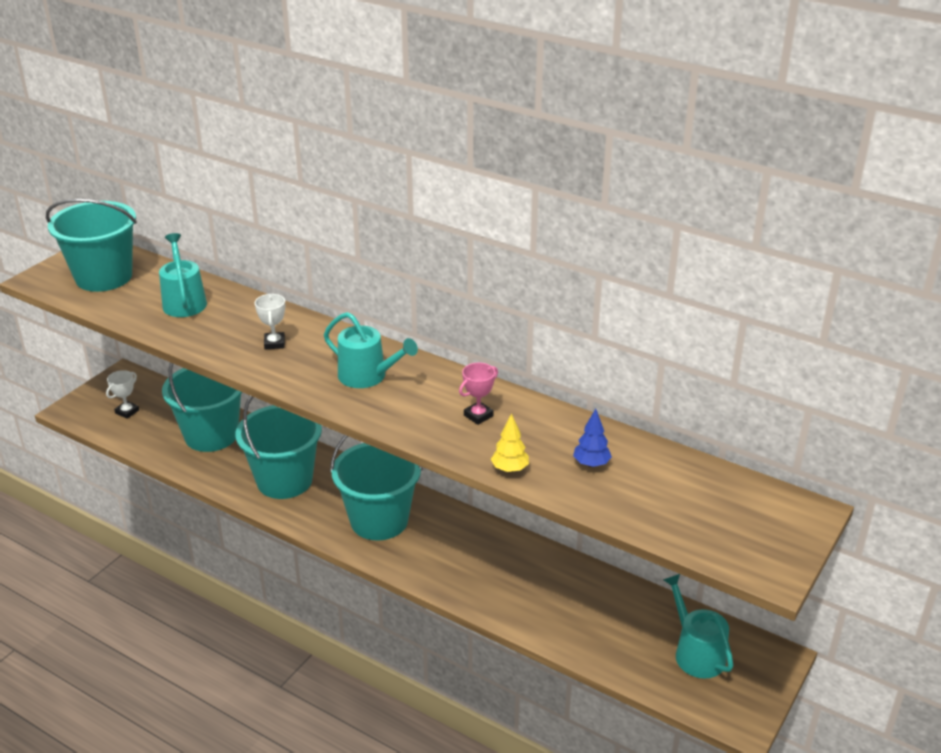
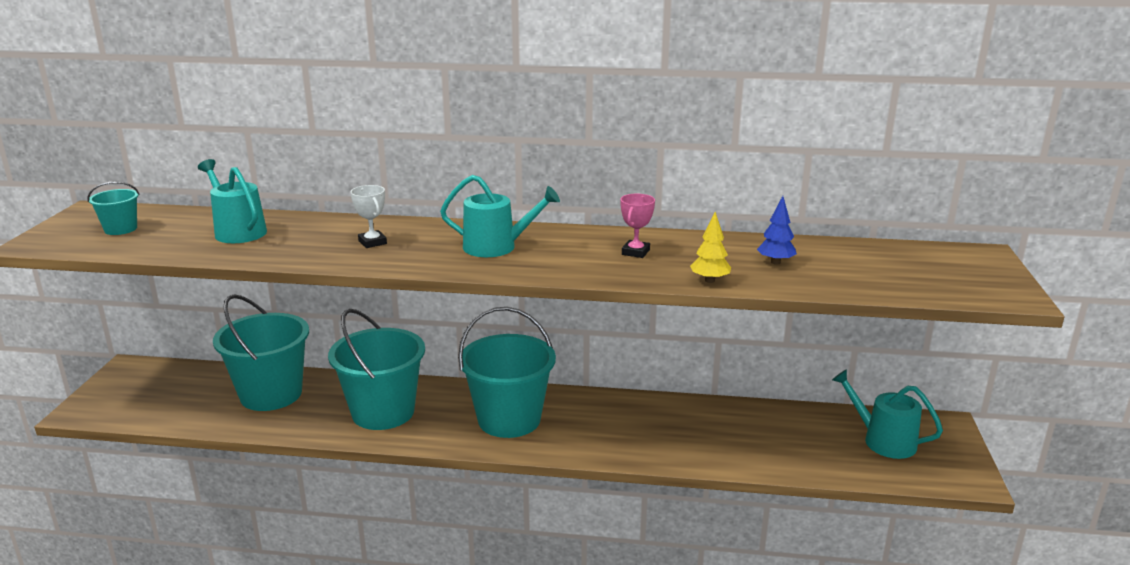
camera: 25 degrees left, 10 degrees down
(104, 277) = (120, 229): turquoise bucket -> turquoise bucket, size x0.46
(127, 412) = (155, 397): white trophy -> none

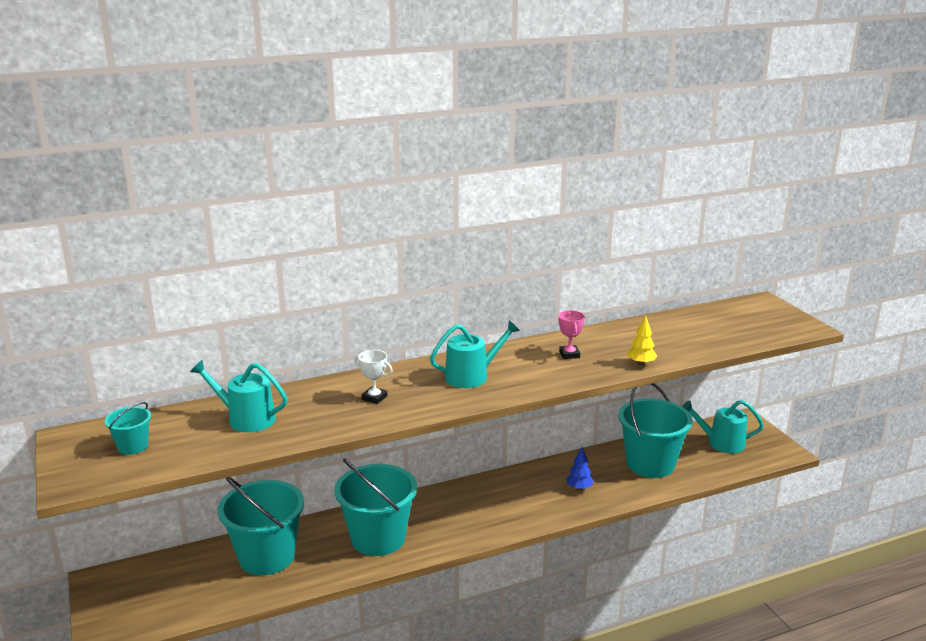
camera: 30 degrees left, 0 degrees up
(509, 419) = (478, 510): turquoise bucket -> turquoise bucket (650, 464)
(775, 262) = (661, 339): blue tree -> blue tree (579, 488)

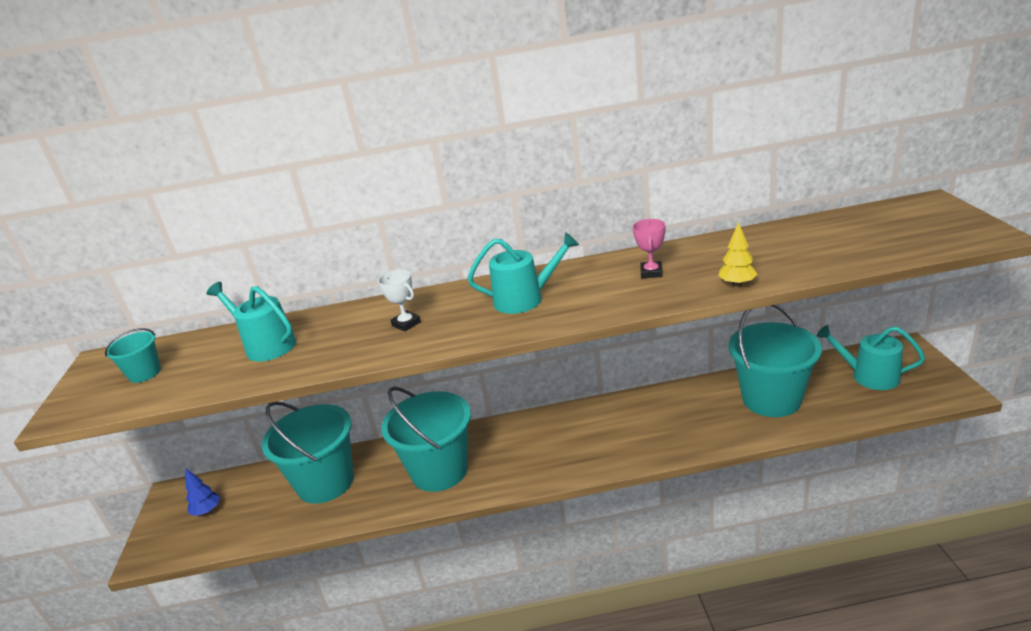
camera: 20 degrees right, 5 degrees up
(579, 488) = (677, 425): blue tree -> blue tree (207, 511)

